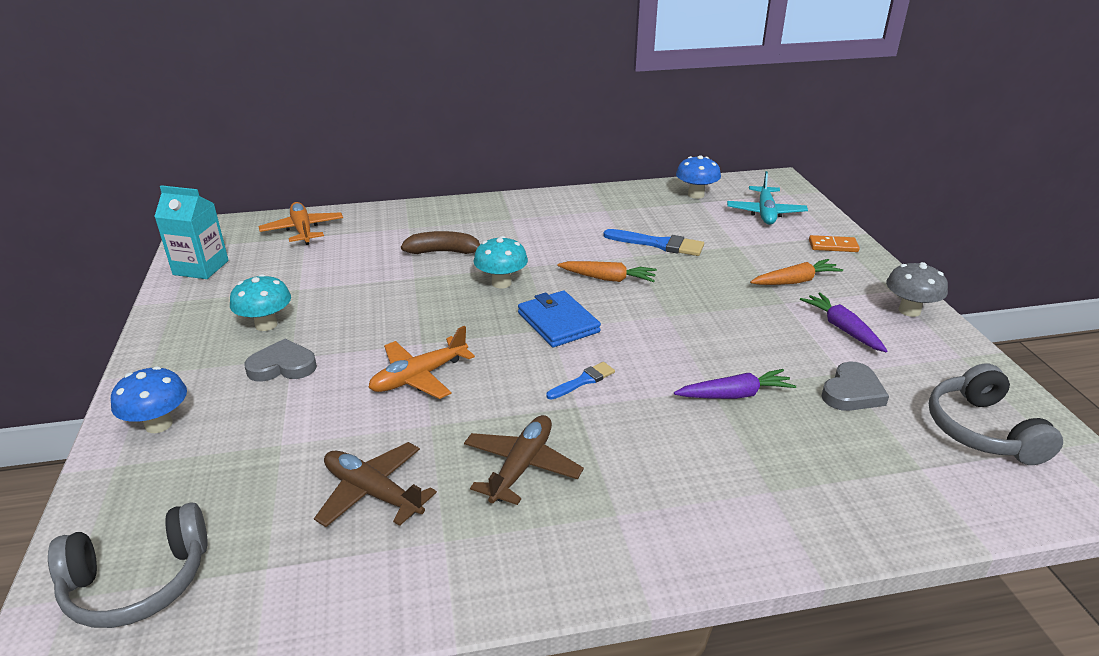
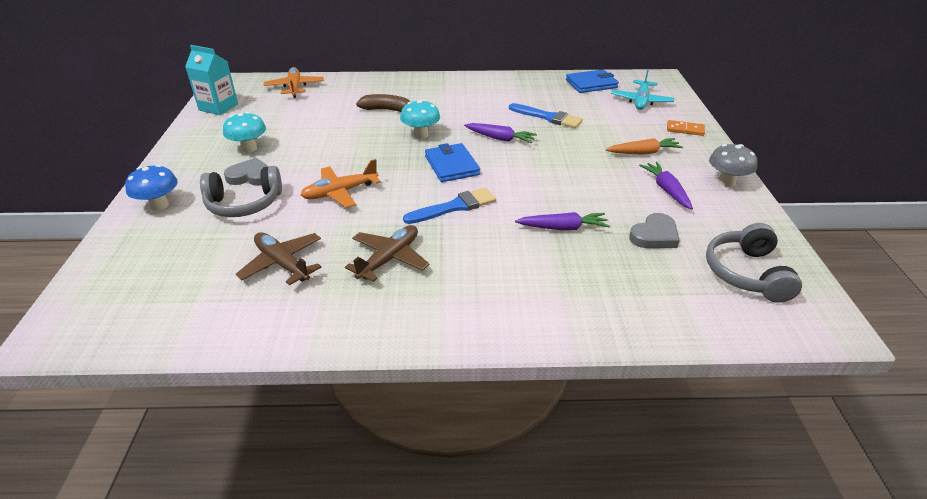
camera: 10 degrees right, 5 degrees up
(138, 582) = (116, 299): grey headphones -> grey headphones (244, 204)
(583, 381) = (454, 207): blue brush -> blue brush, size x1.66
(608, 279) = (500, 138): orange carrot -> purple carrot
(696, 195) = (591, 84): blue mushroom -> blue wallet

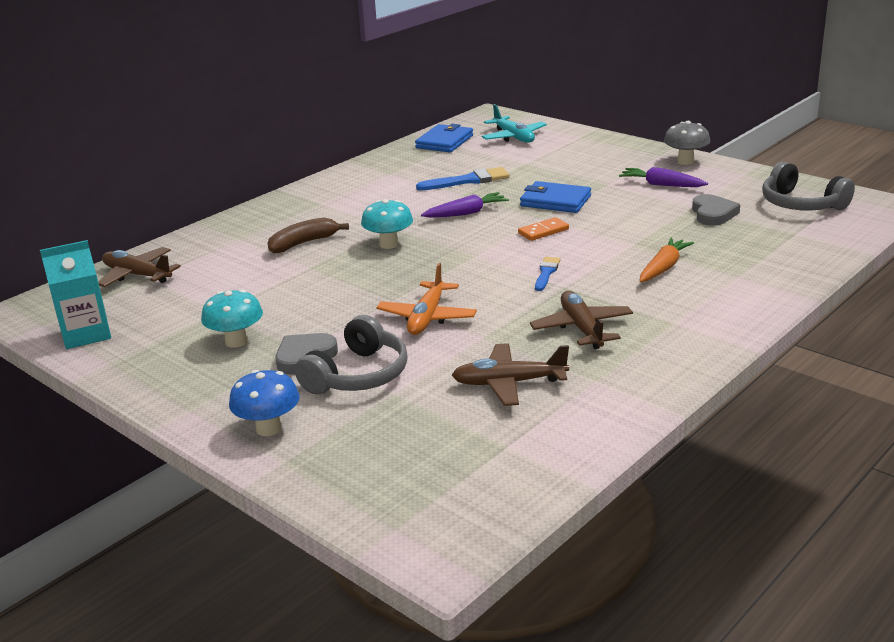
camera: 45 degrees left, 10 degrees down
(295, 87) = (137, 275): orange plane -> brown plane
(451, 165) = (474, 250): blue wallet -> blue wallet (555, 201)
(454, 207) = (546, 273): blue brush -> blue brush, size x0.60
(563, 228) = (650, 241): purple carrot -> none
(643, 153) = (595, 170): orange carrot -> orange carrot (663, 267)
(685, 129) = (589, 142): orange domino -> orange domino (543, 231)

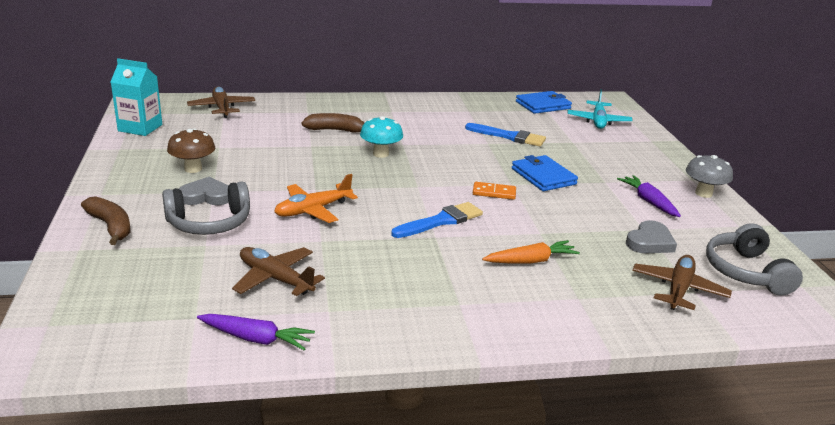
camera: 35 degrees right, 0 degrees up
(236, 341) = (193, 169): turquoise mushroom -> brown mushroom
(269, 428) = (111, 226): blue mushroom -> brown banana
(466, 213) = (466, 157): purple carrot -> purple carrot (256, 339)
(546, 273) = (441, 221): blue brush -> blue brush, size x1.66
(582, 328) = (390, 270): brown plane -> brown plane (678, 289)

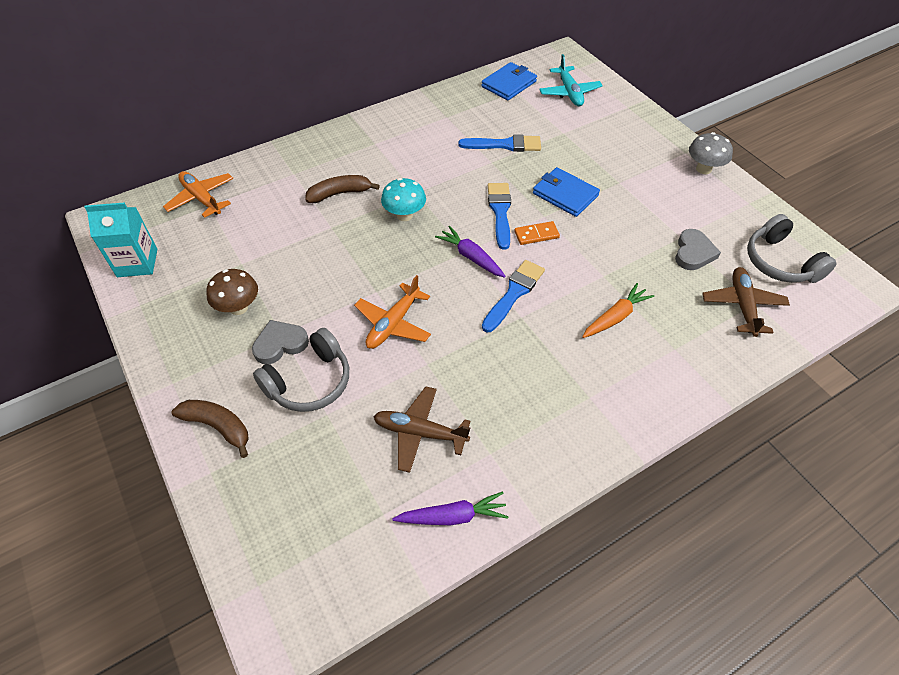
camera: 20 degrees left, 25 degrees up
(222, 108) = (202, 198): brown plane -> orange plane
(470, 172) = (500, 212): none -> blue brush
(648, 201) = (667, 197): purple carrot -> purple carrot (471, 257)

